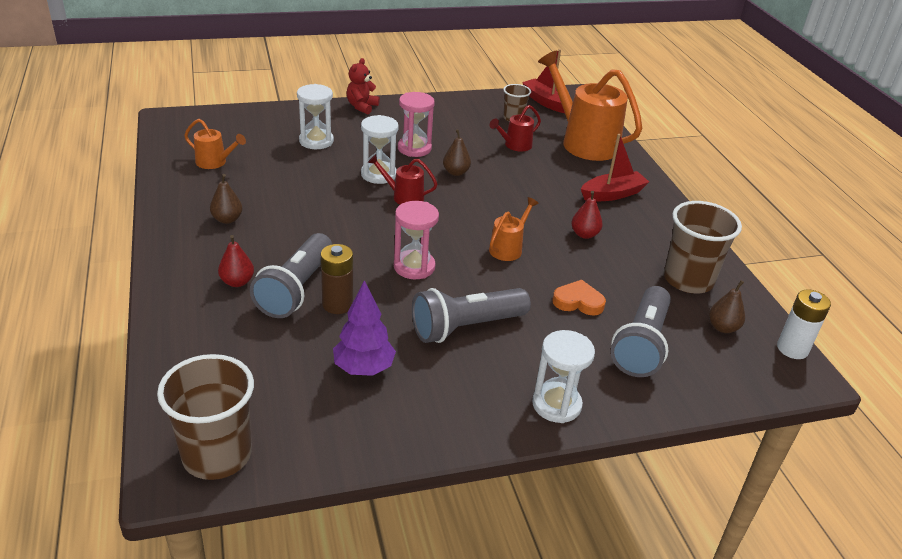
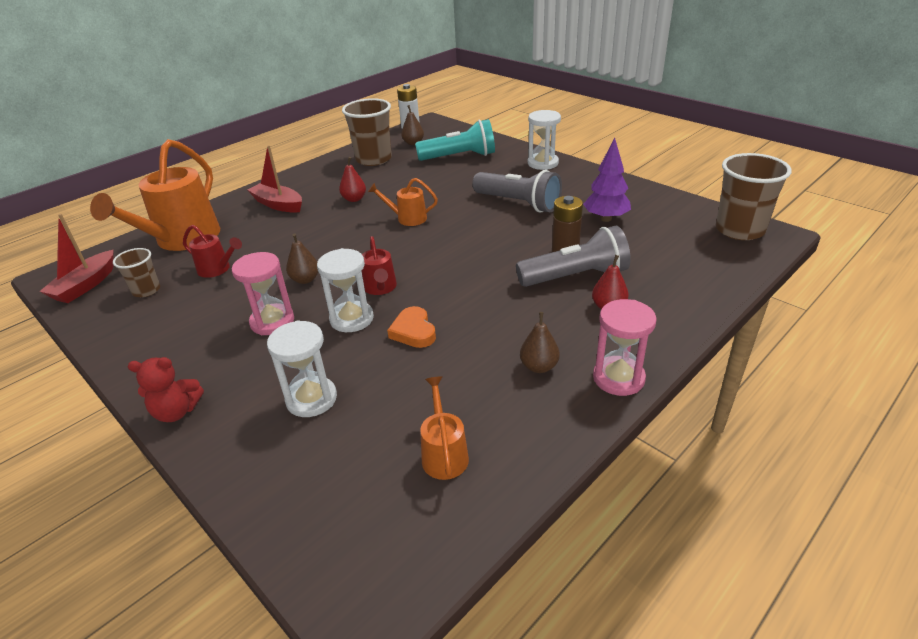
camera: 115 degrees left, 0 degrees up
(414, 267) = (479, 243): pink hourglass -> pink hourglass (618, 378)
(578, 302) = (441, 181): orange heart -> orange heart (413, 331)
(641, 344) = (459, 157): grey flashlight -> turquoise flashlight

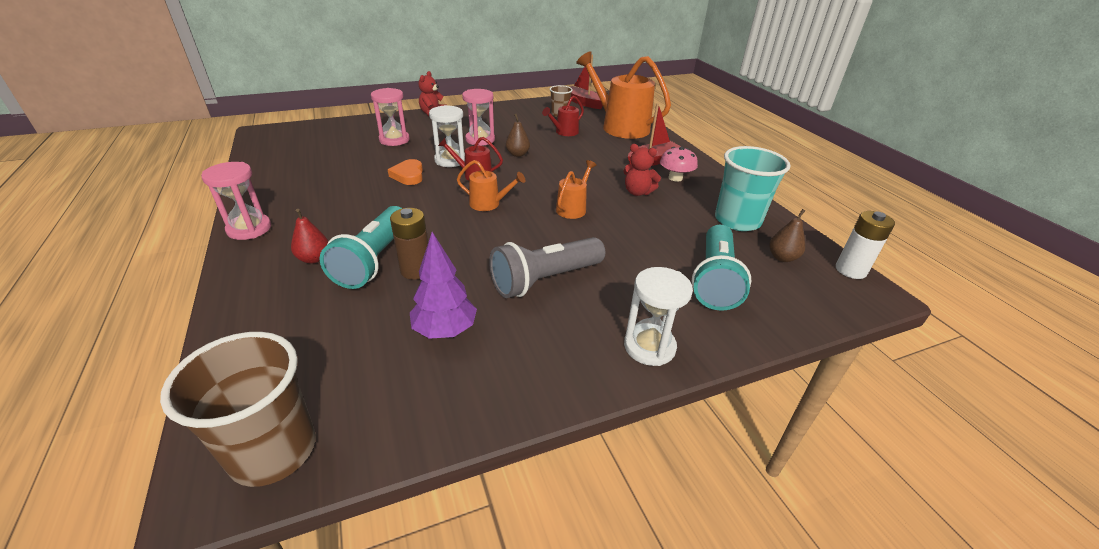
camera: 110 degrees right, 0 degrees up
(311, 399) = (394, 140): white hourglass -> pink hourglass
(312, 189) = (675, 178): none -> pink mushroom
(354, 199) = (637, 192): red pear -> red teddy bear
(373, 159) = (737, 220): brown cup -> turquoise cup
(413, 331) = (408, 175): orange heart -> orange heart turned 105 degrees counterclockwise
(444, 453) = (301, 161): orange watering can -> orange watering can (489, 204)
(539, 366) = (309, 205): brown pear -> none
(575, 277) = (374, 260): grey flashlight -> turquoise flashlight

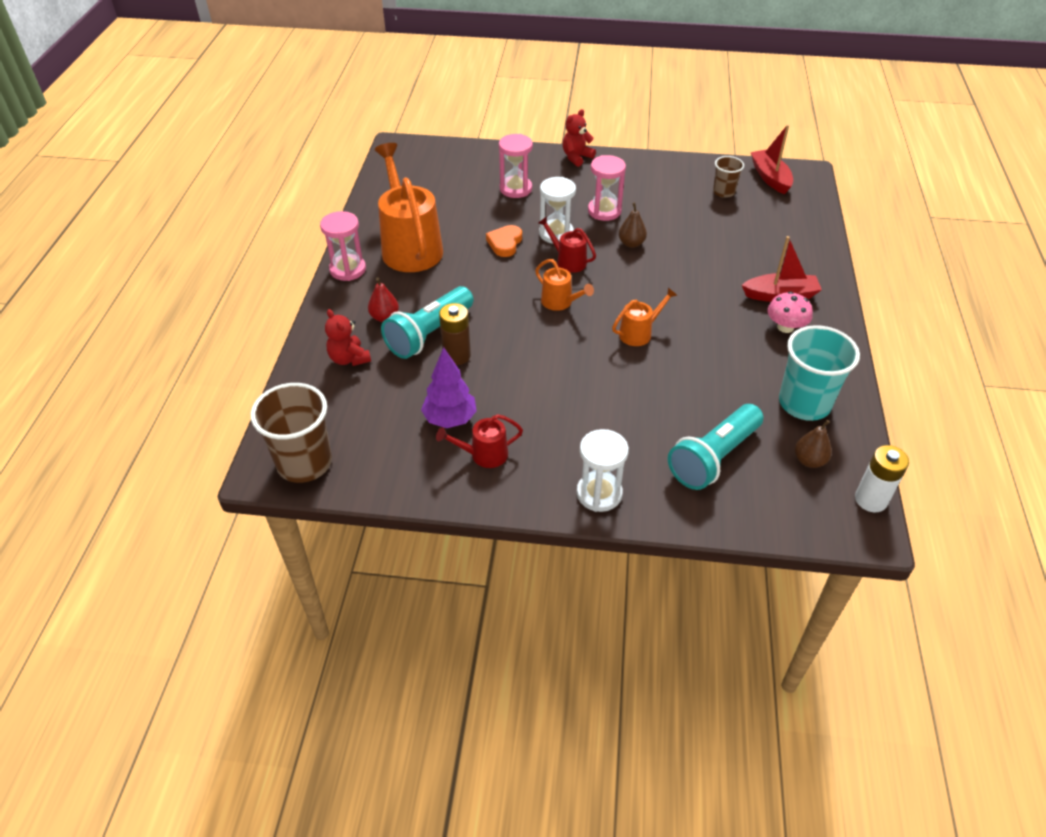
camera: 30 degrees right, 10 degrees up
(545, 279) = (557, 402): grey flashlight -> none
(564, 132) = (707, 223): red watering can -> red watering can (483, 455)
(619, 126) = (784, 230): orange watering can -> orange watering can (410, 246)
(637, 192) = (724, 333): red teddy bear -> red teddy bear (349, 359)

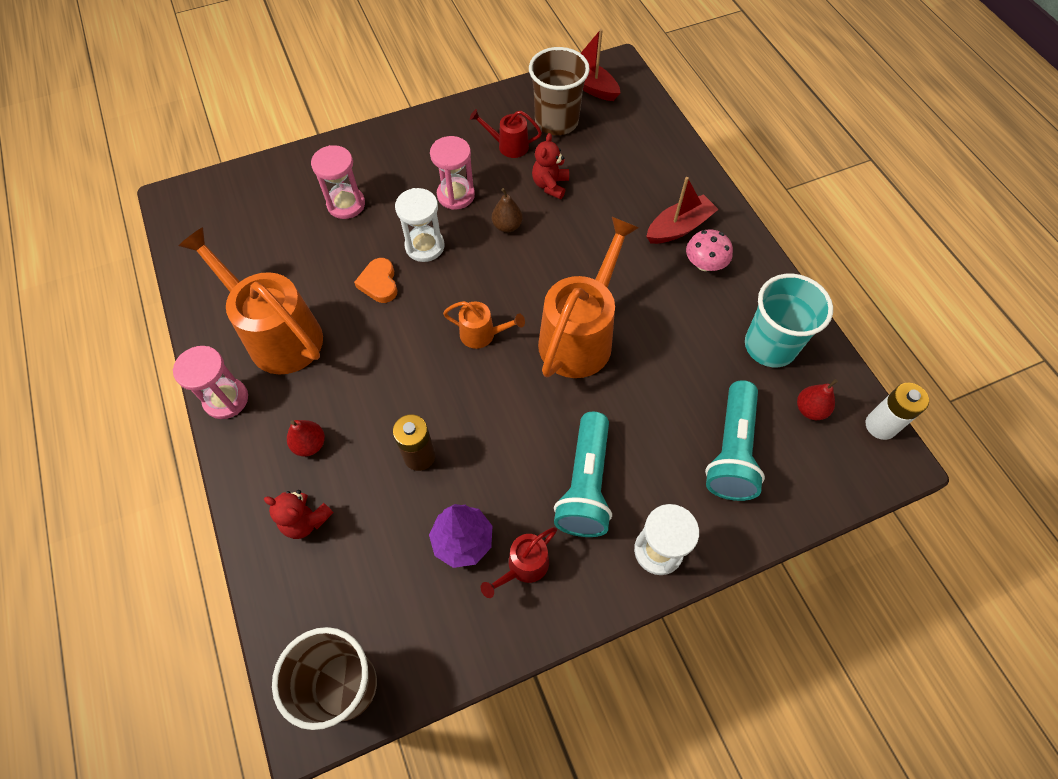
camera: 30 degrees left, 15 degrees up
(429, 334) = (372, 442): turquoise flashlight -> turquoise flashlight (585, 484)
(567, 261) = (457, 277): red watering can -> red watering can (508, 146)
(576, 157) = (385, 135): red teddy bear -> red teddy bear (550, 185)
(639, 333) = (580, 335): orange watering can -> orange watering can, size x2.09
(723, 192) = (556, 121): brown cup -> brown cup, size x1.82
(809, 460) = (810, 409): brown pear -> red pear

